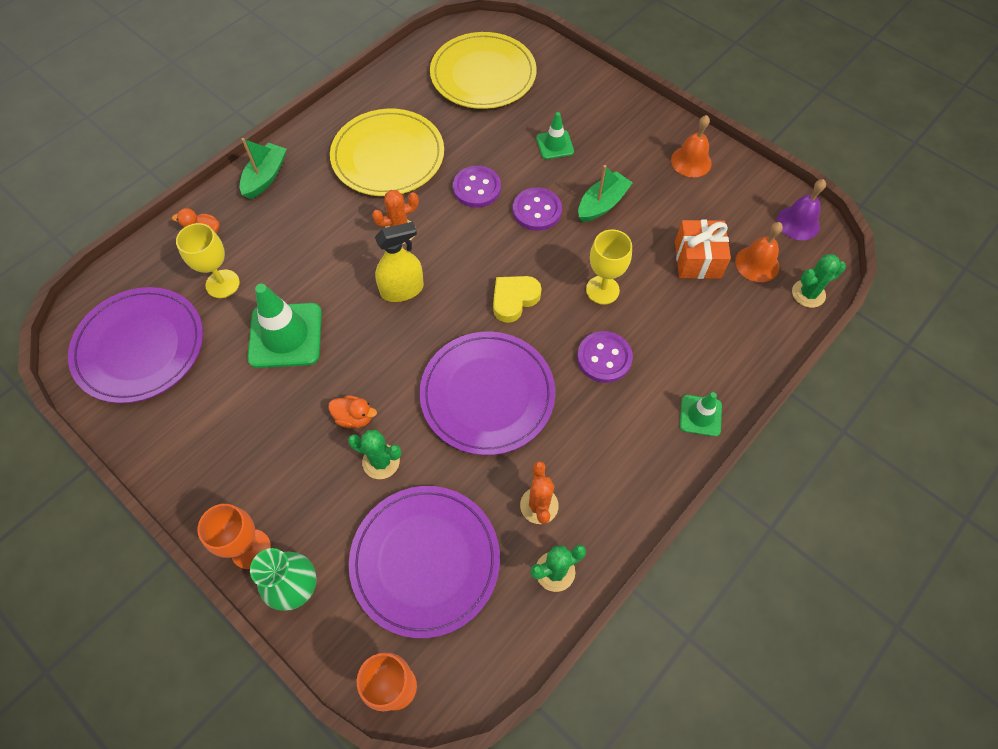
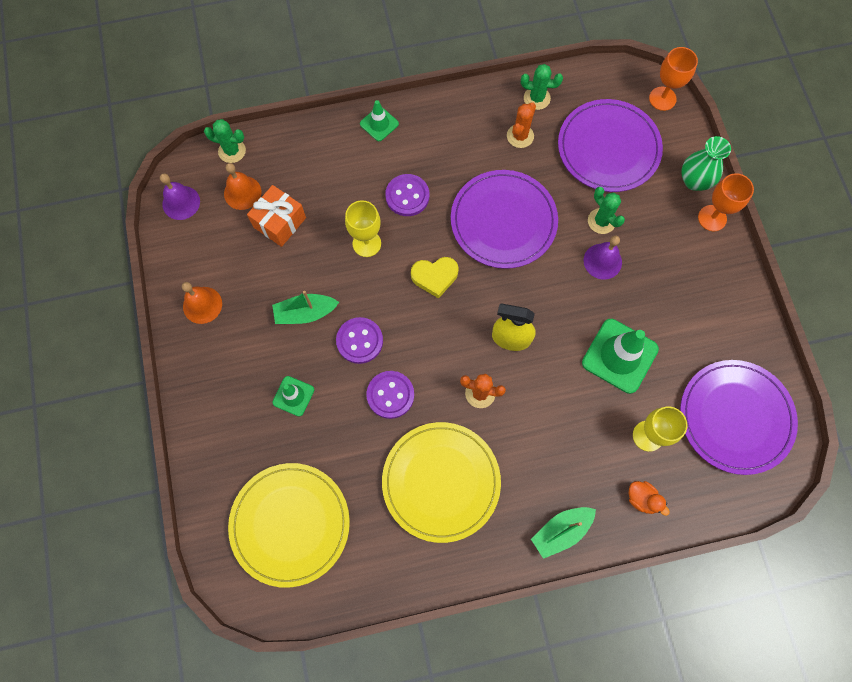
camera: 145 degrees left, 10 degrees up
(354, 417) = (602, 261): orange duck -> purple bell

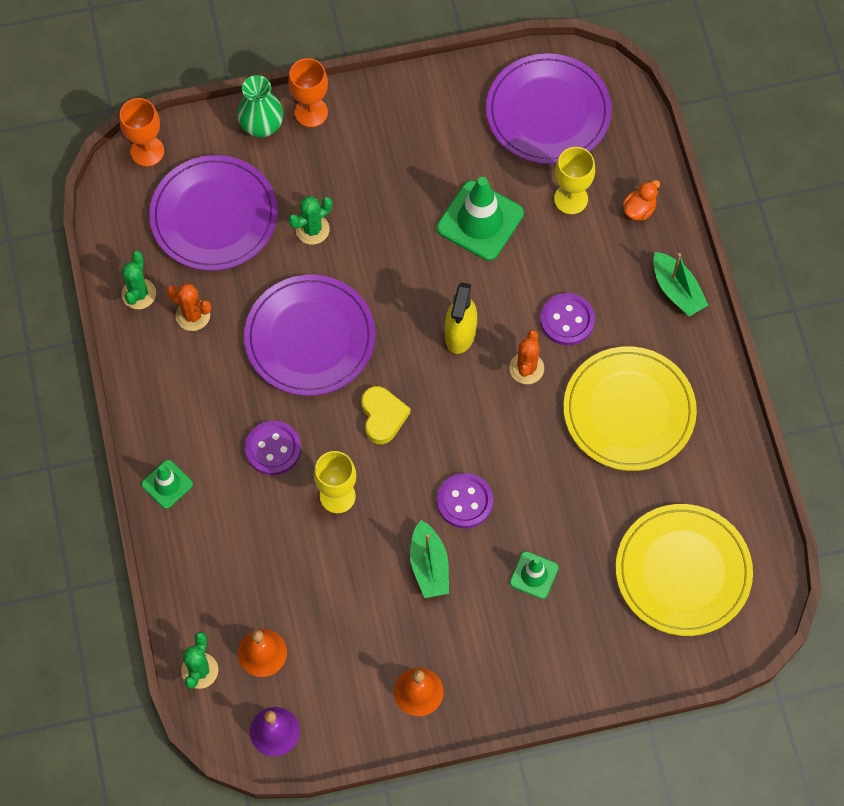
camera: 90 degrees left, 5 degrees down
(280, 222) = (306, 603): orange gift -> none
(390, 395) = (530, 466): purple button -> purple button (567, 320)
(602, 261) = (364, 231): purple bell -> none

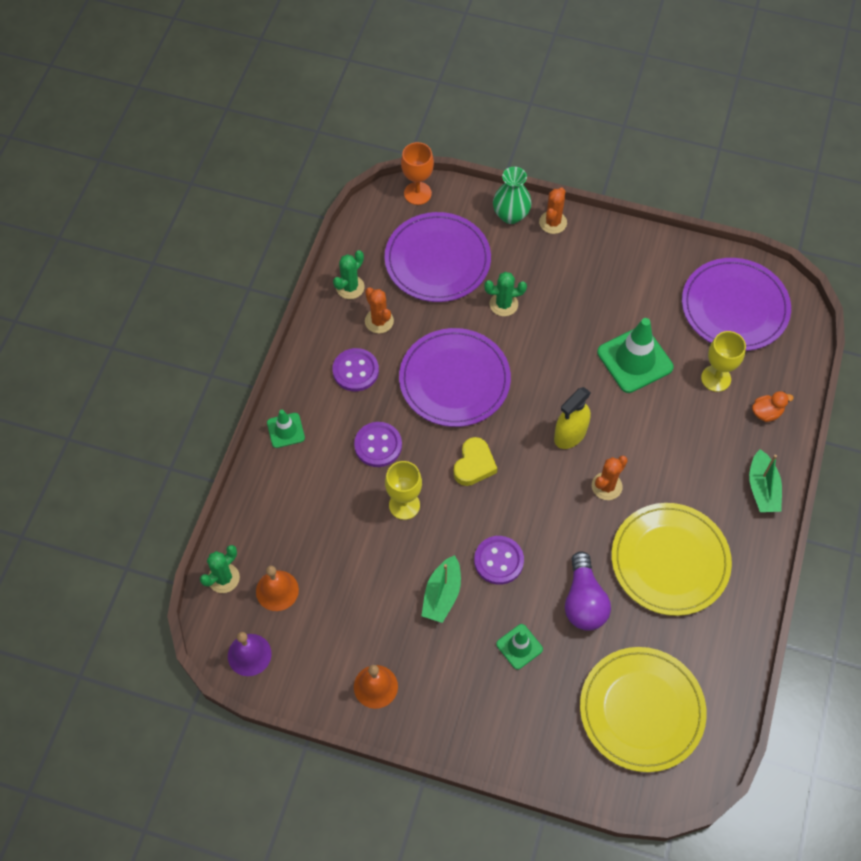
camera: 30 degrees right, 5 degrees down
(311, 112) = (553, 222): orange goblet -> orange cactus
(567, 320) = (660, 466): purple button -> purple button (355, 371)
(569, 496) = (584, 601): none -> purple light bulb

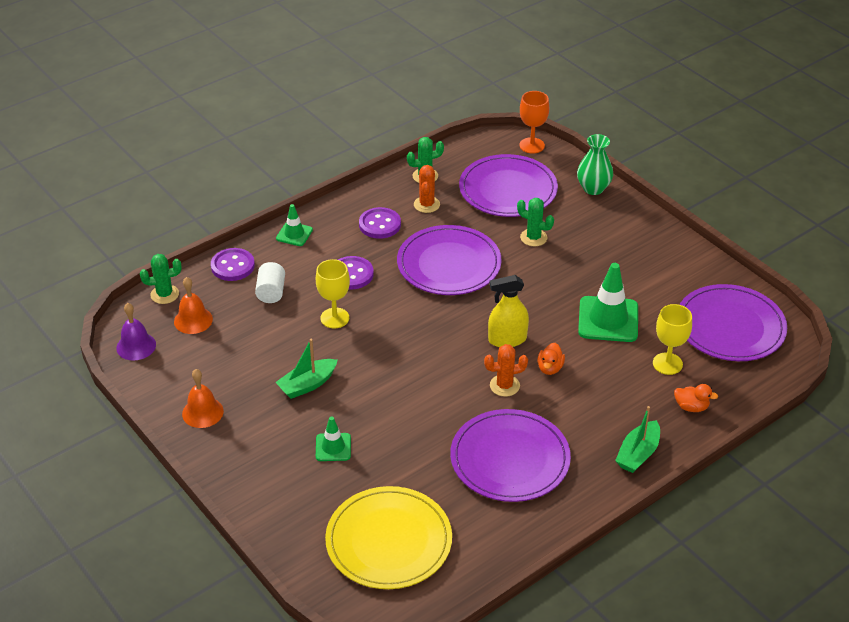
camera: 35 degrees right, 20 degrees down
(322, 512) = (271, 292): none -> white cylinder
(474, 465) = (412, 320): yellow heart -> none
(498, 561) = (371, 387): purple button -> purple button (232, 266)
(553, 222) = (623, 207): orange cactus -> none
(584, 601) = (413, 447): purple light bulb -> none
(628, 443) = (550, 368): none -> orange duck
(670, 560) = (510, 459): yellow plate -> purple plate

